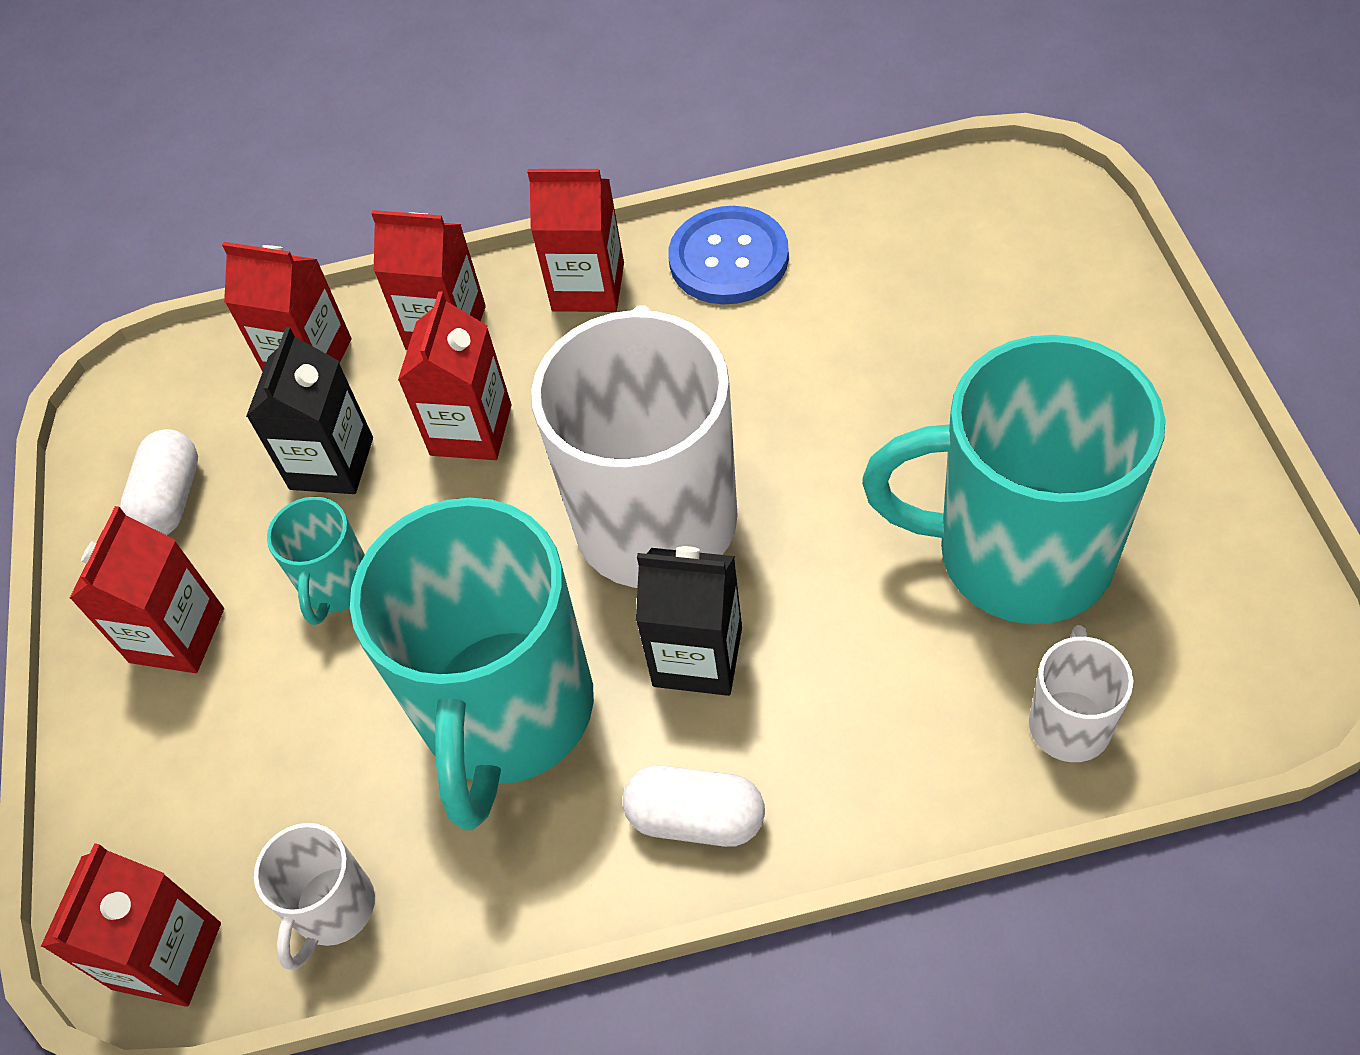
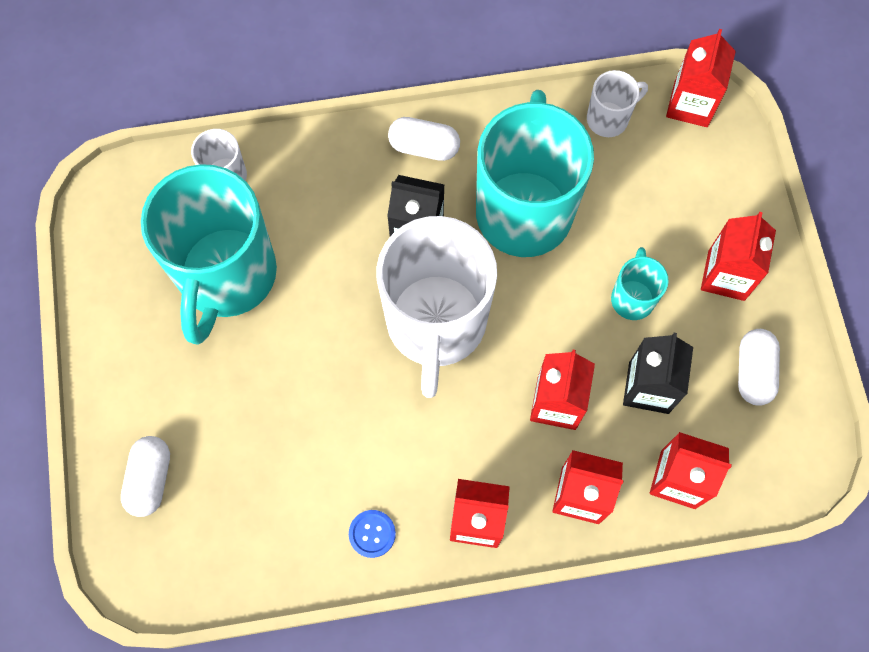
camera: 175 degrees right, 15 degrees up
(333, 909) = (608, 119): white mug -> white mug turned 45 degrees clockwise
(728, 258) = (372, 534): blue button -> blue button, size x0.53
(1018, 554) = (226, 276): turquoise mug -> turquoise mug turned 90 degrees clockwise
(1052, 282) = (150, 479): none -> white capsule

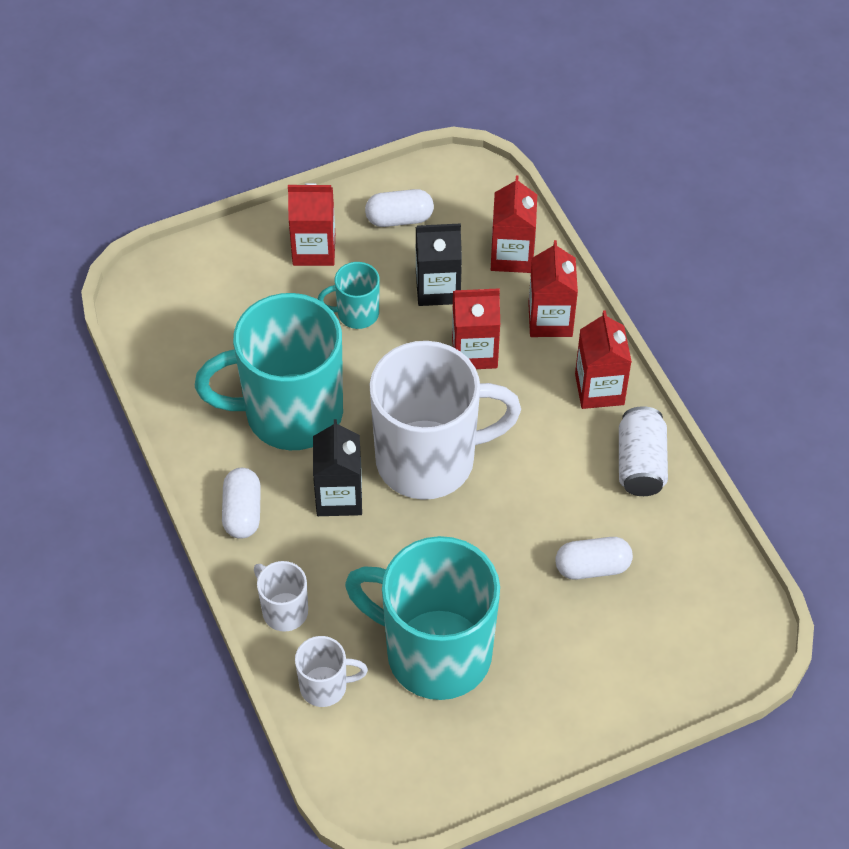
camera: 105 degrees left, 15 degrees down
(150, 479) = (659, 658): white capsule -> white capsule (592, 567)
(226, 276) = (435, 652): turquoise mug -> turquoise mug turned 150 degrees counterclockwise
(372, 534) = (640, 464): blue button -> white can
(608, 119) = (173, 363): white mug -> white mug (284, 610)
(690, 104) = (141, 301): red carton -> none

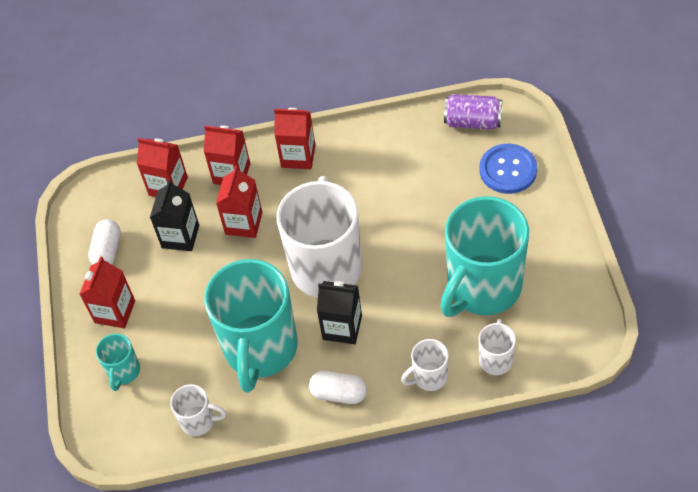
camera: 70 degrees left, 0 degrees up
(180, 372) = (199, 421): none -> white mug
(356, 313) = (184, 292): turquoise mug -> turquoise mug (123, 372)
(592, 567) = (437, 186): white capsule -> none
(640, 464) = (364, 145): white can -> none
(645, 655) = (508, 170): none -> blue button
(721, 594) = (472, 122): none -> purple can

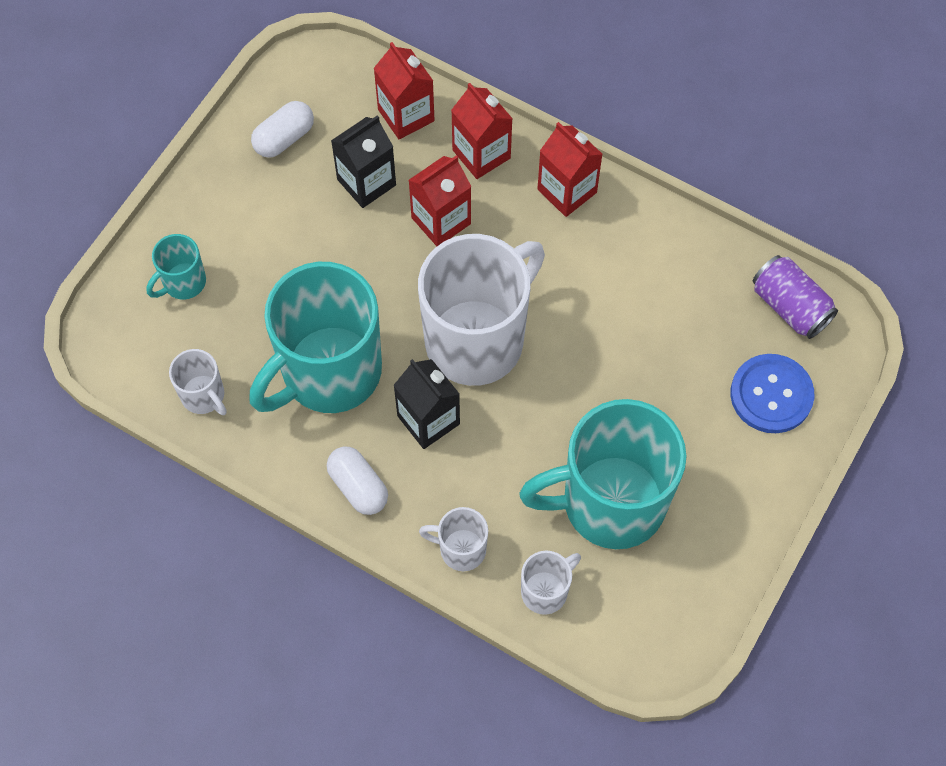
camera: 35 degrees right, 10 degrees up
(115, 312) = (232, 211): red carton -> none

